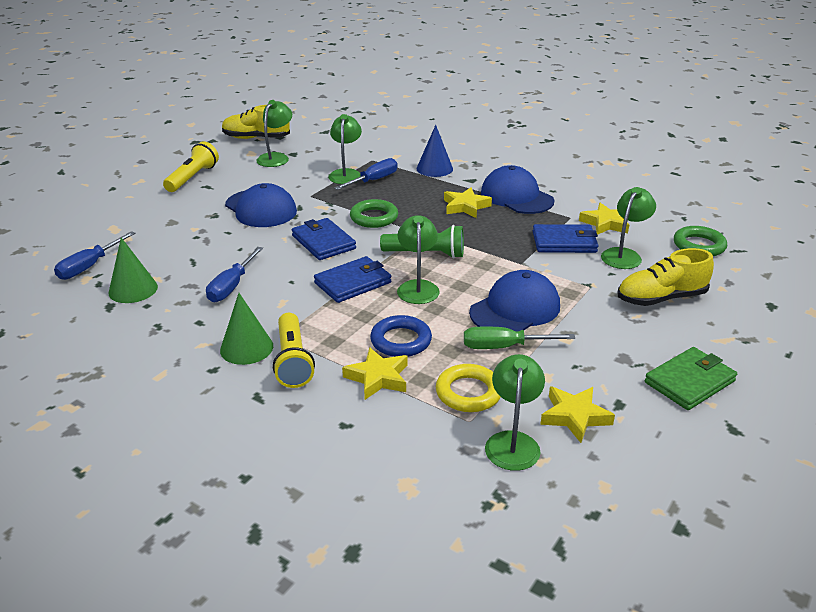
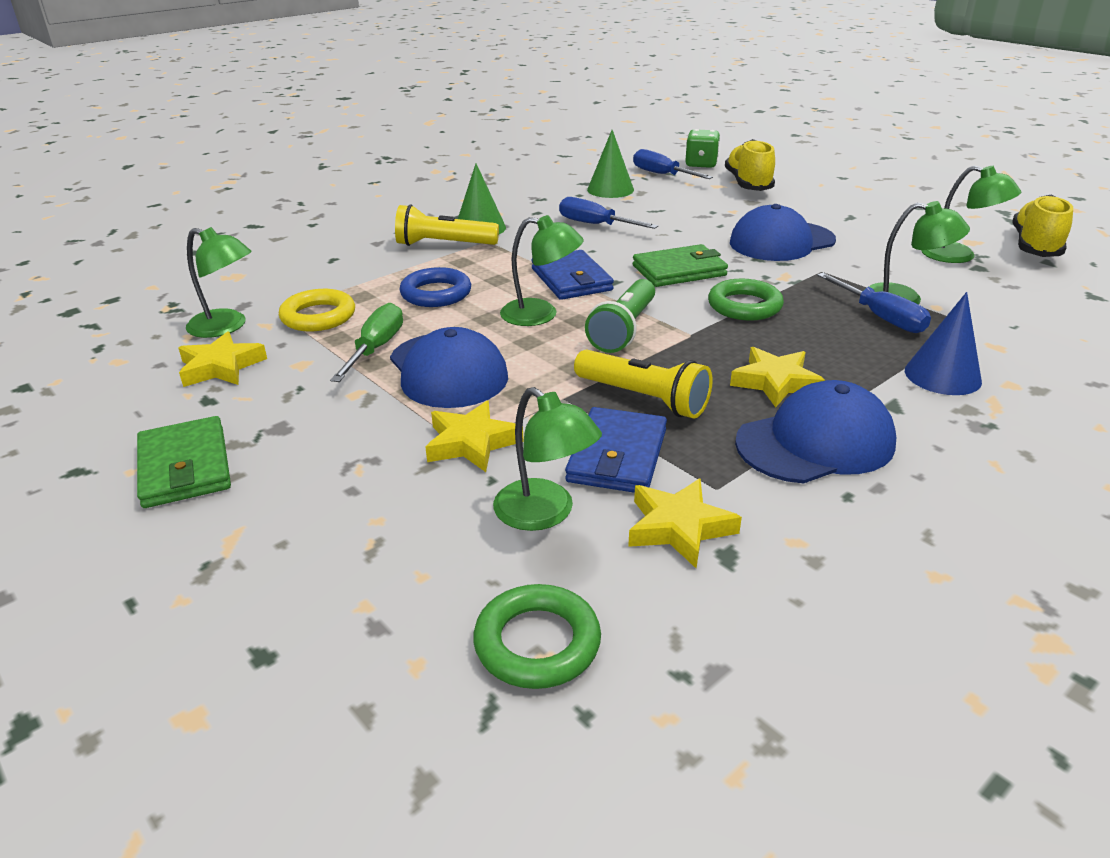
camera: 105 degrees right, 0 degrees up
(59, 249) = (701, 164): none -> green dice
(192, 178) = (876, 210): yellow flashlight -> yellow flashlight (643, 398)
(323, 242) = (679, 270): blue wallet -> green wallet
(378, 378) = (384, 277): yellow star -> yellow star (472, 443)
(661, 298) = (385, 510): yellow shoe -> yellow shoe (748, 184)

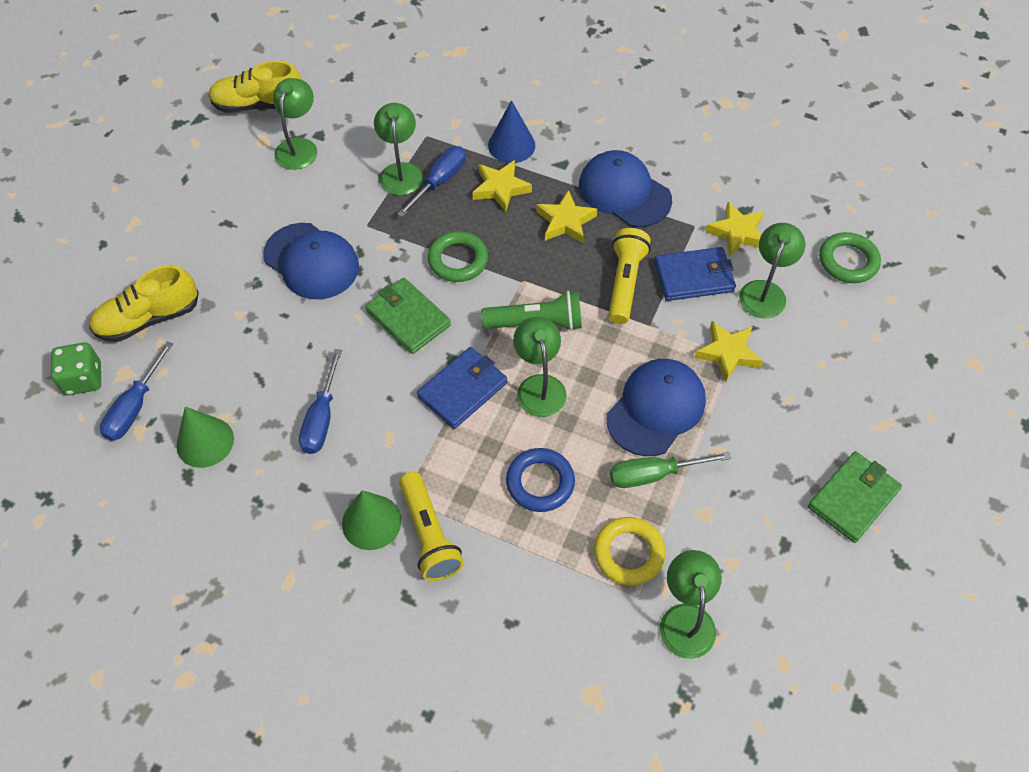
camera: 115 degrees left, 25 degrees up
(221, 367) = (742, 571): yellow star -> yellow star (500, 188)

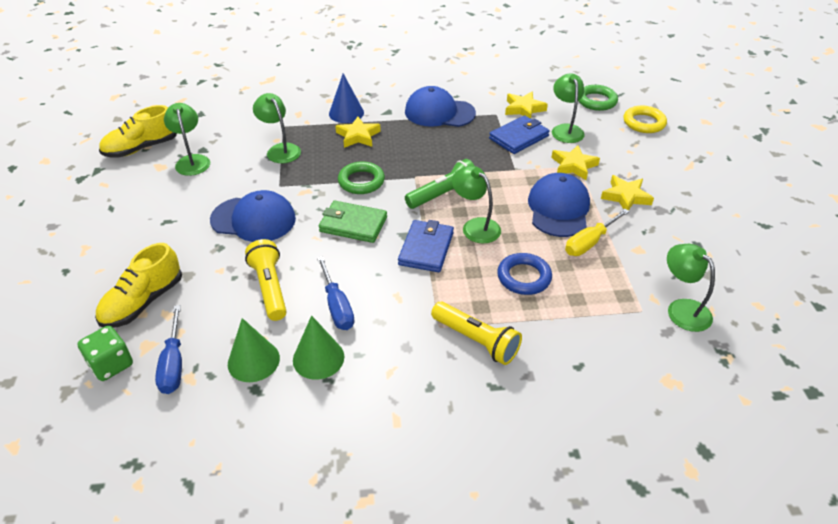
camera: 30 degrees left, 15 degrees down
(371, 522) = (428, 352): green cone -> green cone (318, 358)
(439, 181) = (312, 146): blue screwdriver -> none
(565, 221) = (415, 138): yellow star -> yellow star (626, 197)
(625, 283) = (480, 155): yellow flashlight -> yellow flashlight (270, 288)
(629, 553) = (615, 290): yellow ring -> yellow ring (644, 123)
(654, 474) = (590, 242): green screwdriver -> yellow screwdriver
(853, 498) = (710, 206): green wallet -> none

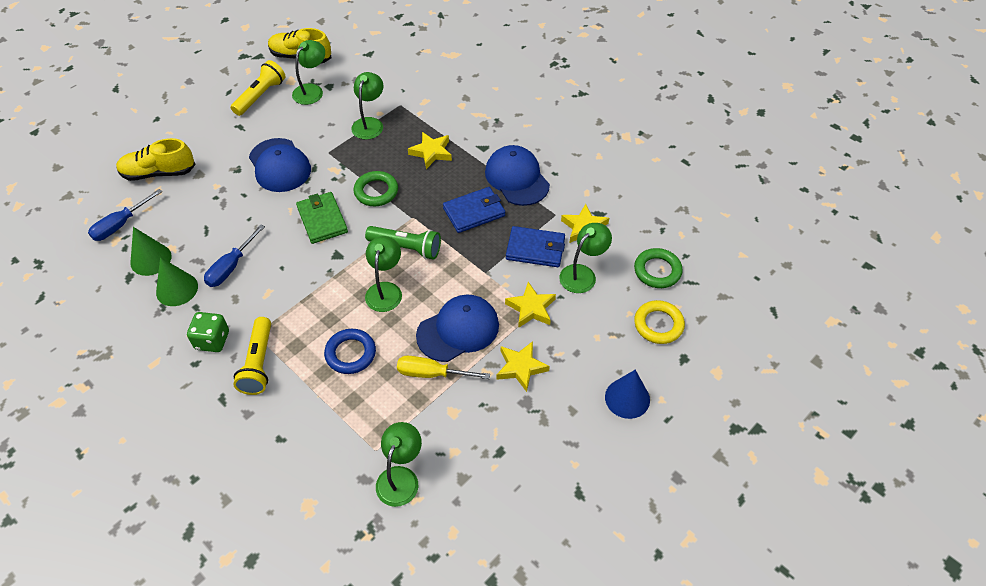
camera: 50 degrees right, 10 degrees up
(111, 364) = (100, 198): green dice -> green dice (212, 340)
(270, 288) = (220, 221): yellow flashlight -> yellow flashlight (260, 96)
(346, 113) = (454, 126): blue cone -> blue cone (627, 398)
(426, 248) = (332, 277): blue wallet -> blue wallet (474, 212)

